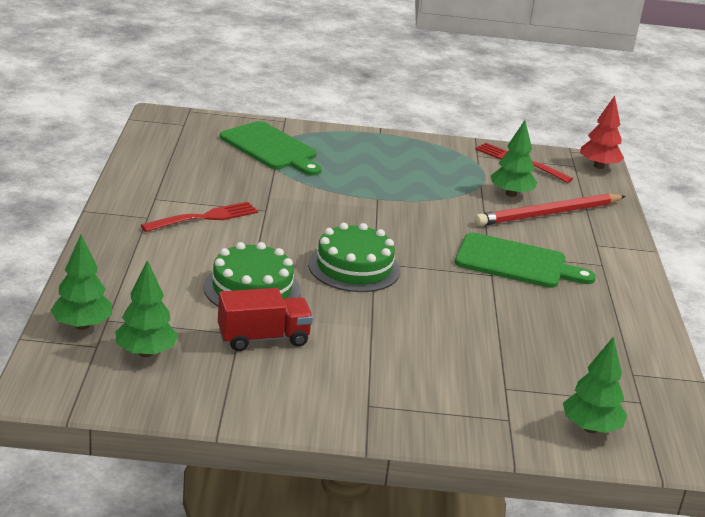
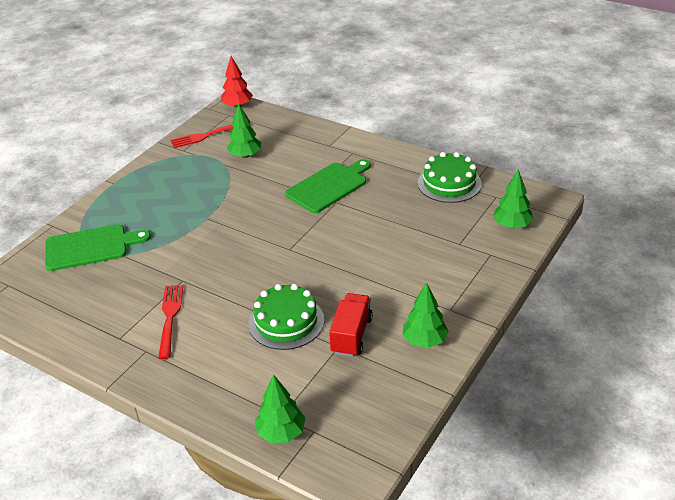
camera: 55 degrees left, 10 degrees up
(146, 352) = (337, 404): green tree -> green tree (424, 341)
(354, 267) = (289, 261): green cake -> green cake (449, 183)
(549, 214) = (281, 150): red pencil -> none

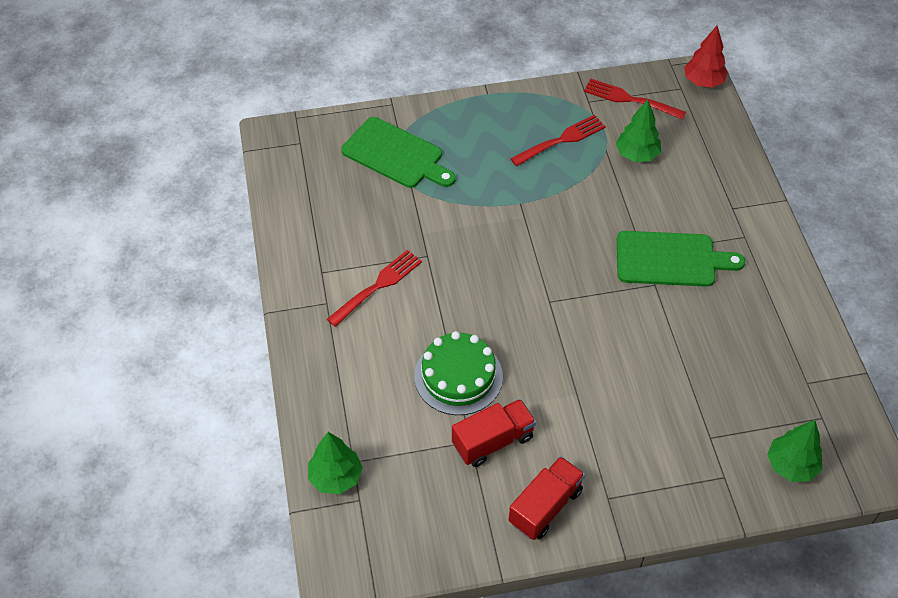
camera: 45 degrees right, 15 degrees up
(191, 176) = (561, 140): none -> red fork
(424, 341) = (545, 506): green tree -> red truck
(449, 183) = (794, 359): green cake -> none

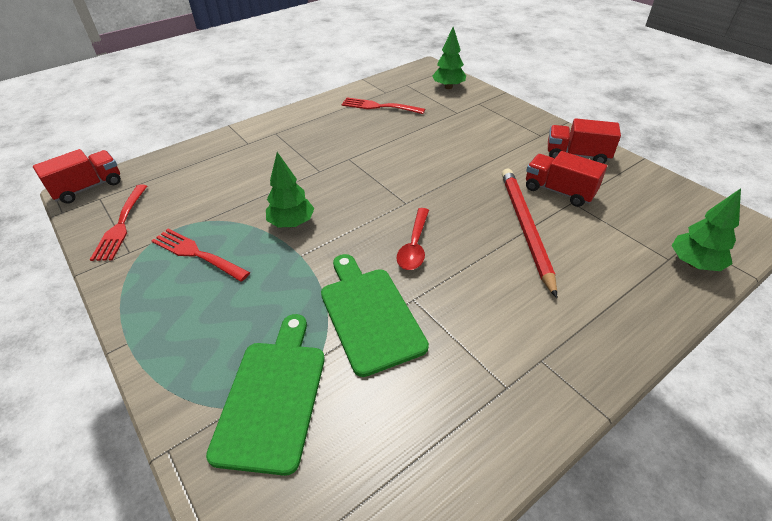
camera: 115 degrees left, 10 degrees down
(378, 286) = (482, 323): red fork -> red fork (379, 106)
(458, 376) = (525, 228): green cake -> red pencil
(486, 282) = (414, 245): none -> red spoon
(637, 155) = (202, 201): green tree -> green tree (292, 223)
(671, 259) = (318, 157): green cutting board -> green cutting board (369, 314)
(703, 82) = (88, 188): red tree -> red truck

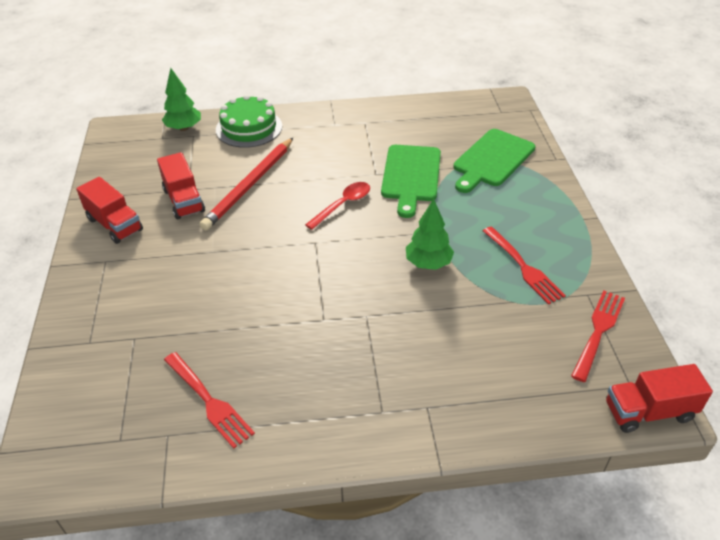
camera: 150 degrees left, 0 degrees up
(448, 87) = (77, 398): green tree -> none
(631, 299) = (249, 128): none -> green cake

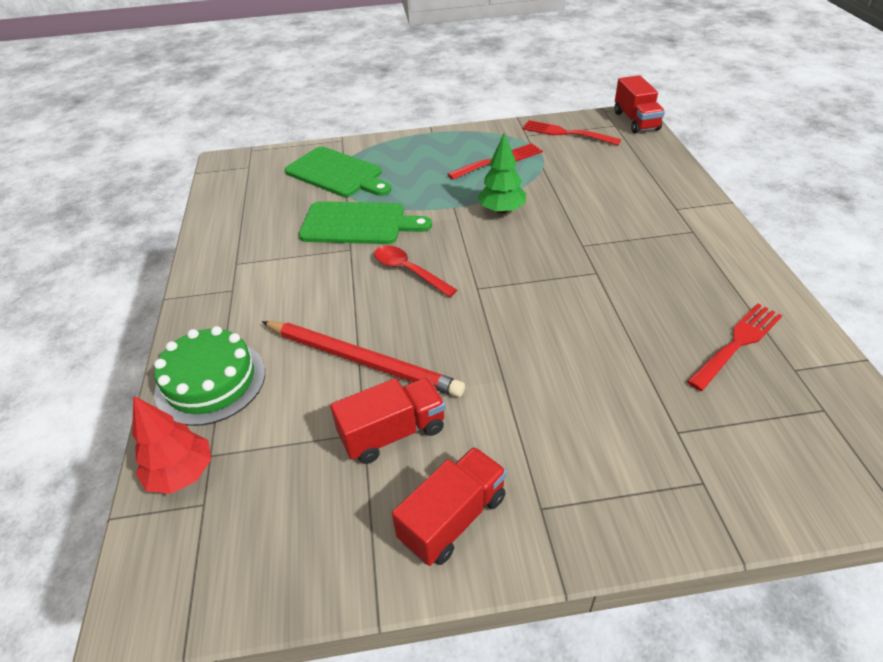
camera: 90 degrees left, 0 degrees up
(184, 128) = (182, 474): green tree -> red tree

